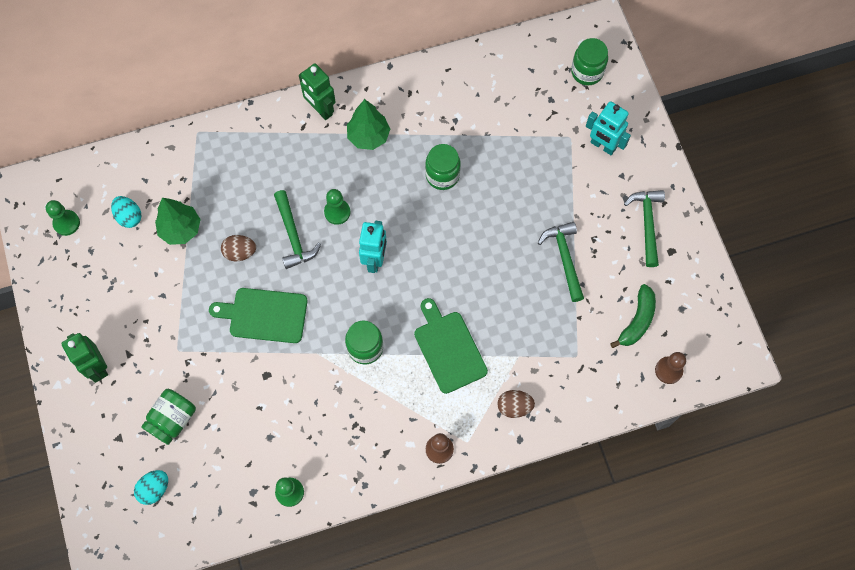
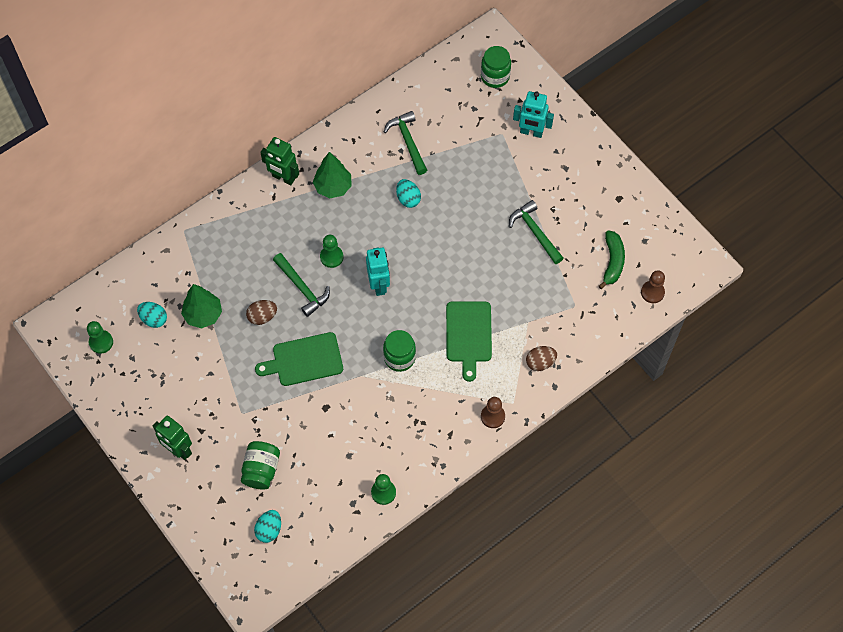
camera: 20 degrees left, 5 degrees down
(442, 175) = (408, 199): green jar -> turquoise egg
(448, 348) = (468, 335): green cutting board -> green cutting board turned 135 degrees counterclockwise
(647, 224) = (591, 183): green hammer -> green hammer (408, 142)

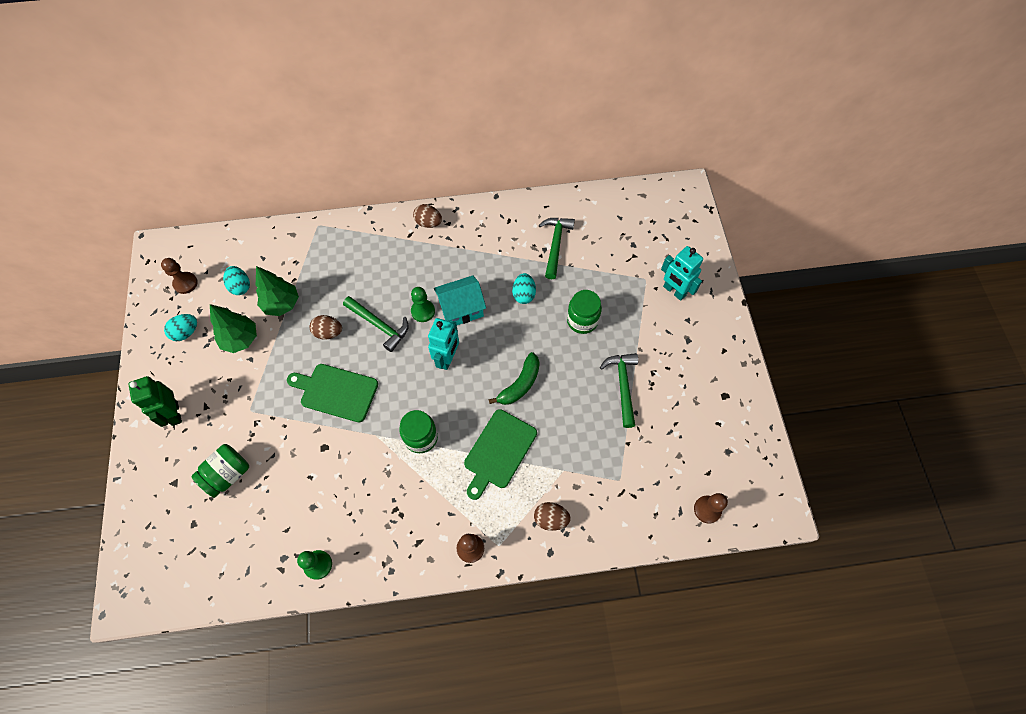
camera: 30 degrees right, 0 degrees up
(101, 342) = (185, 283): green pawn -> brown pawn
(269, 529) = (193, 538): turquoise egg -> turquoise egg (186, 332)
(283, 178) = (428, 223): green robot -> brown egg
(302, 288) = (379, 325): green hammer -> green hammer turned 45 degrees counterclockwise
(333, 187) = (465, 251): green tree -> green tree (240, 339)
(363, 238) = (461, 309): none -> turquoise house
(495, 76) = (669, 226): green jar -> green jar (582, 320)
(612, 262) = (683, 456): green banana -> green banana (520, 384)

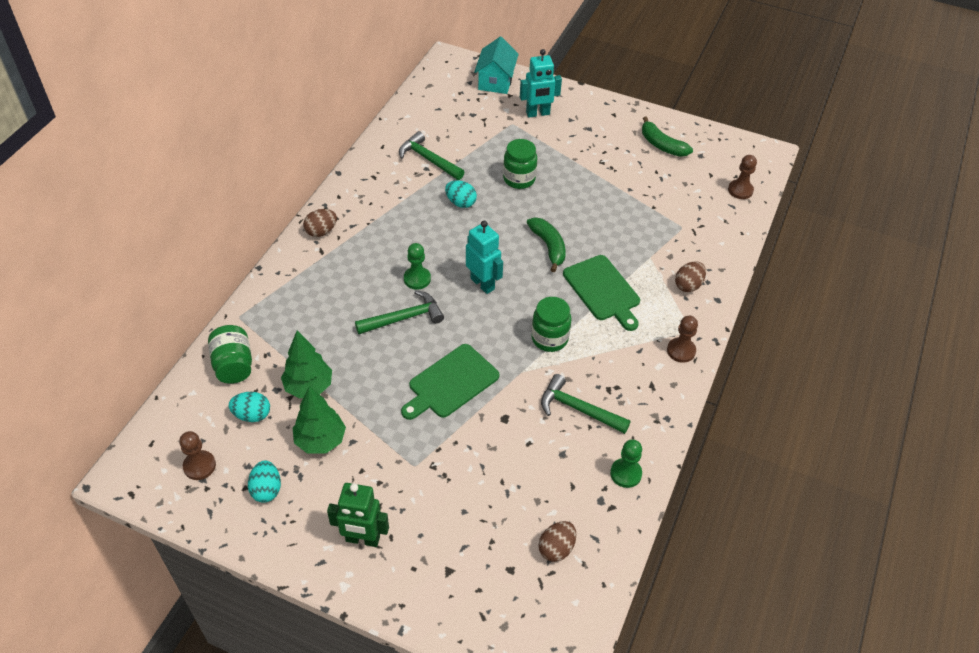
camera: 60 degrees left, 15 degrees down
(228, 474) = (475, 514): green jar -> green jar (234, 365)
(328, 332) = (377, 361): brown egg -> brown egg (556, 548)
(461, 309) = (438, 251): turquoise house -> turquoise house (495, 81)
(622, 386) = (600, 185): green hammer -> green hammer (578, 409)
(715, 411) = (662, 145): none -> green banana

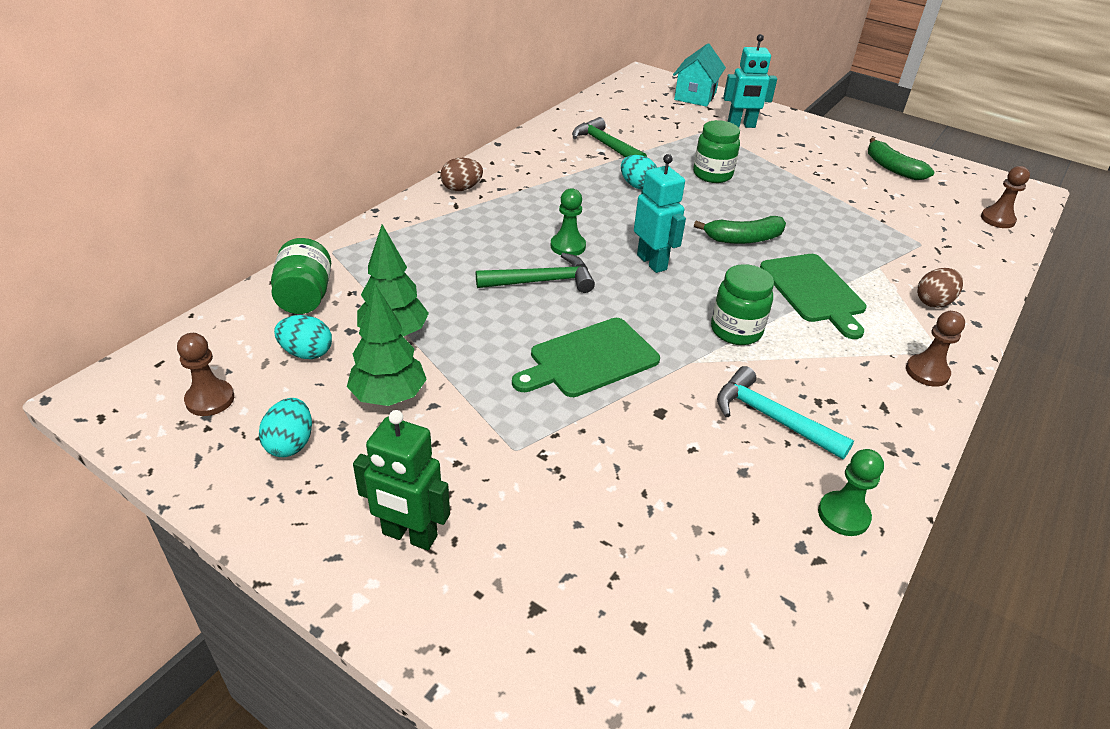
camera: 10 degrees right, 10 degrees down
(548, 247) = (743, 239): green banana -> green banana turned 90 degrees clockwise
(556, 548) = (722, 606): brown egg -> none
(578, 409) = (771, 418): green hammer -> turquoise hammer

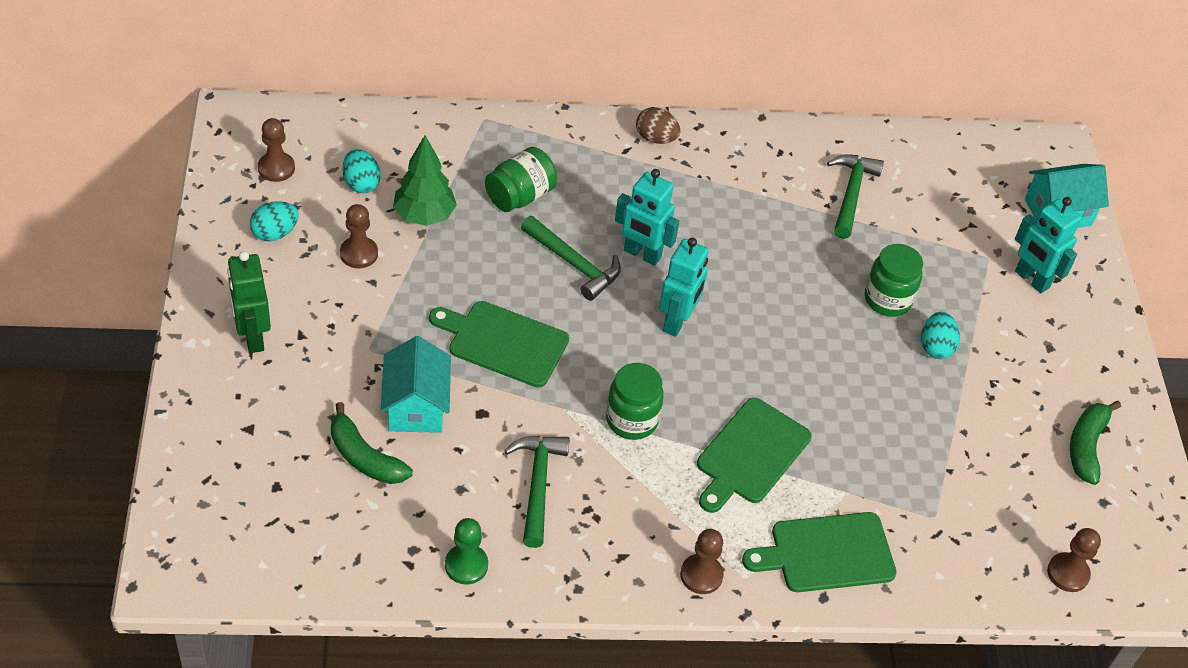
camera: 50 degrees right, 10 degrees up
(305, 297) = (417, 142): green jar -> green jar (520, 196)
(389, 397) = (359, 254): green tree -> brown pawn
(568, 246) = (642, 254): green pawn -> turquoise robot
(617, 452) = (416, 406): none -> turquoise house
(637, 186) = (799, 253): turquoise egg -> turquoise egg (935, 347)
(743, 239) = (787, 371): green banana -> green banana (364, 457)
(771, 418) = (537, 485): turquoise hammer -> green hammer
(933, 302) = (826, 553): brown egg -> green cutting board

